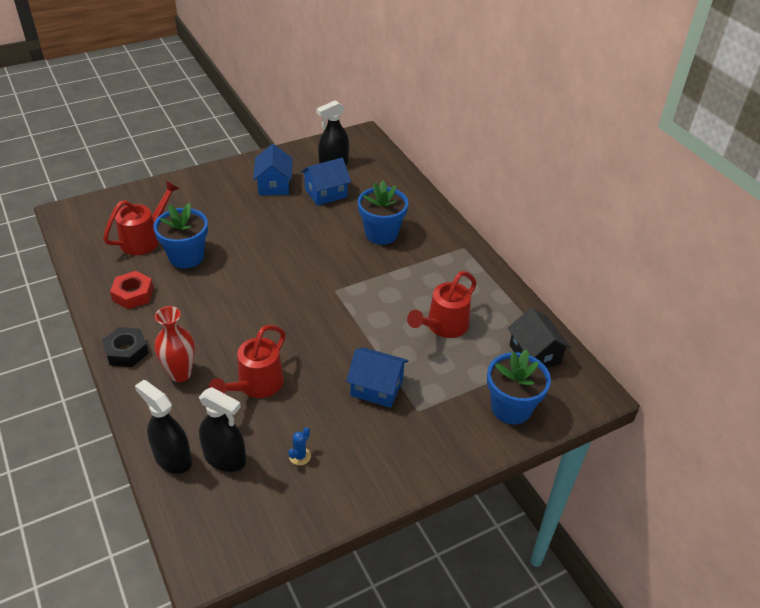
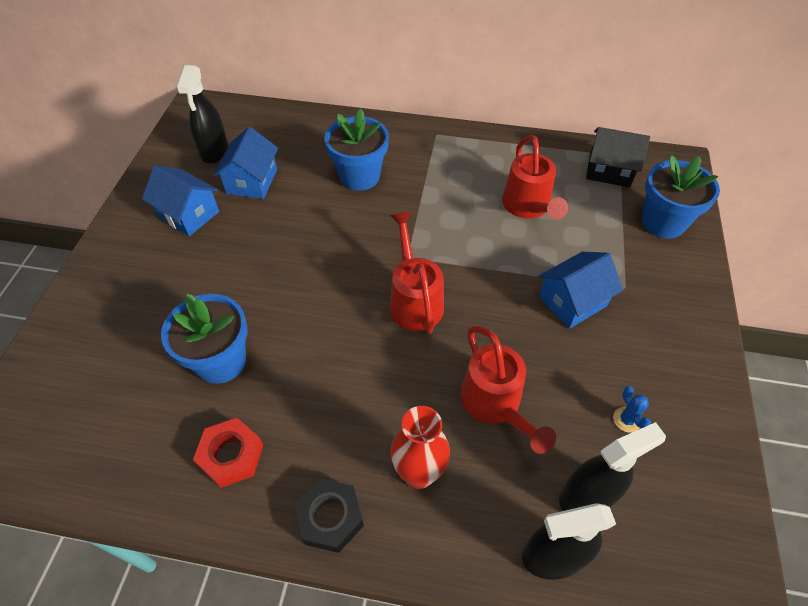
camera: 50 degrees left, 10 degrees up
(145, 239) = (140, 388): red watering can -> red watering can (414, 300)

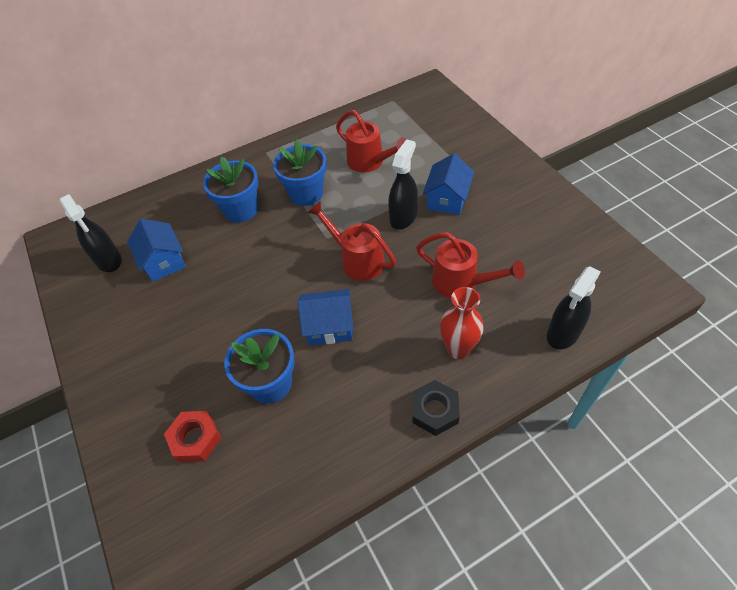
camera: 35 degrees left, 0 degrees up
(188, 214) = (138, 314): blue house -> blue house (329, 326)
(231, 456) = (339, 428): red nut -> red nut (195, 439)
(587, 496) = (551, 292): black spray bottle -> black spray bottle (403, 217)
(609, 170) = (395, 112): black house -> none
(626, 420) = (533, 241): blue cactus -> none
(663, 222) = (452, 124): blue flower pot -> blue flower pot (306, 194)

